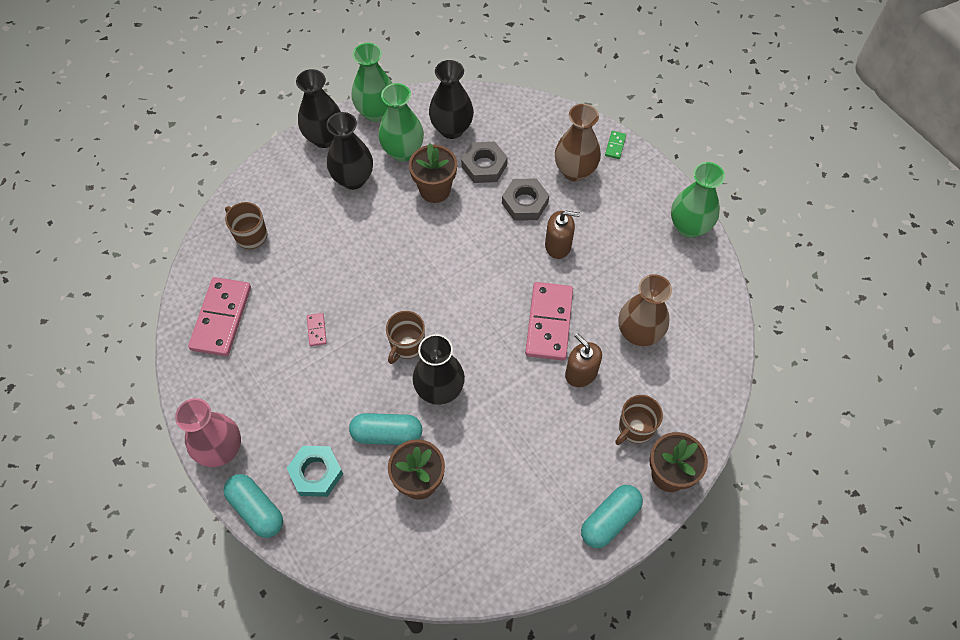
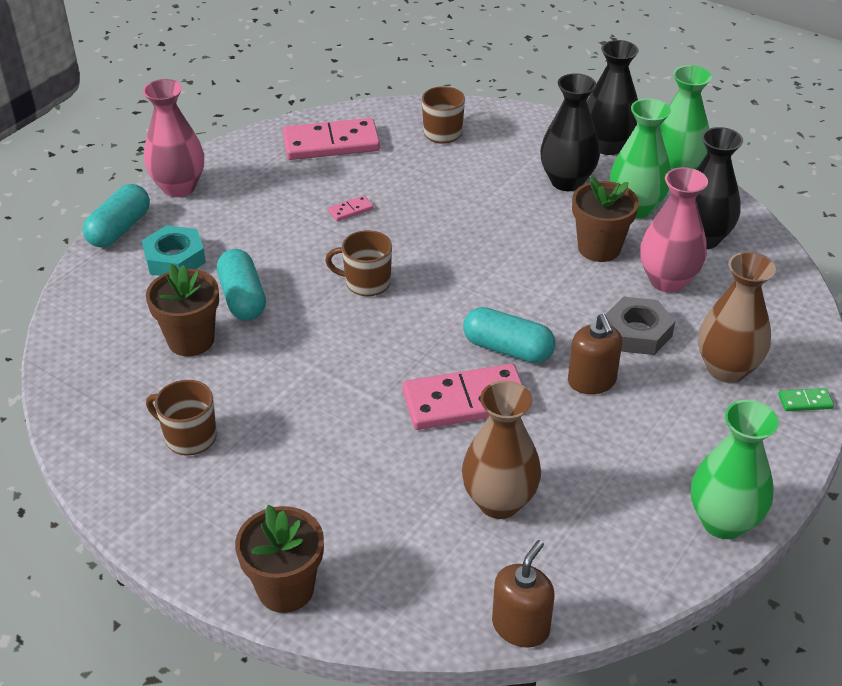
camera: 70 degrees right, 20 degrees down
(439, 390) = (318, 326): black vase -> none
(484, 166) = (667, 281): grey nut -> pink vase
(581, 373) = (404, 452): brown soap dispenser -> brown soap dispenser (520, 626)
(610, 520) = (194, 535): turquoise capsule -> turquoise capsule (508, 349)
(635, 428) = (344, 532): brown mug -> brown mug (189, 437)

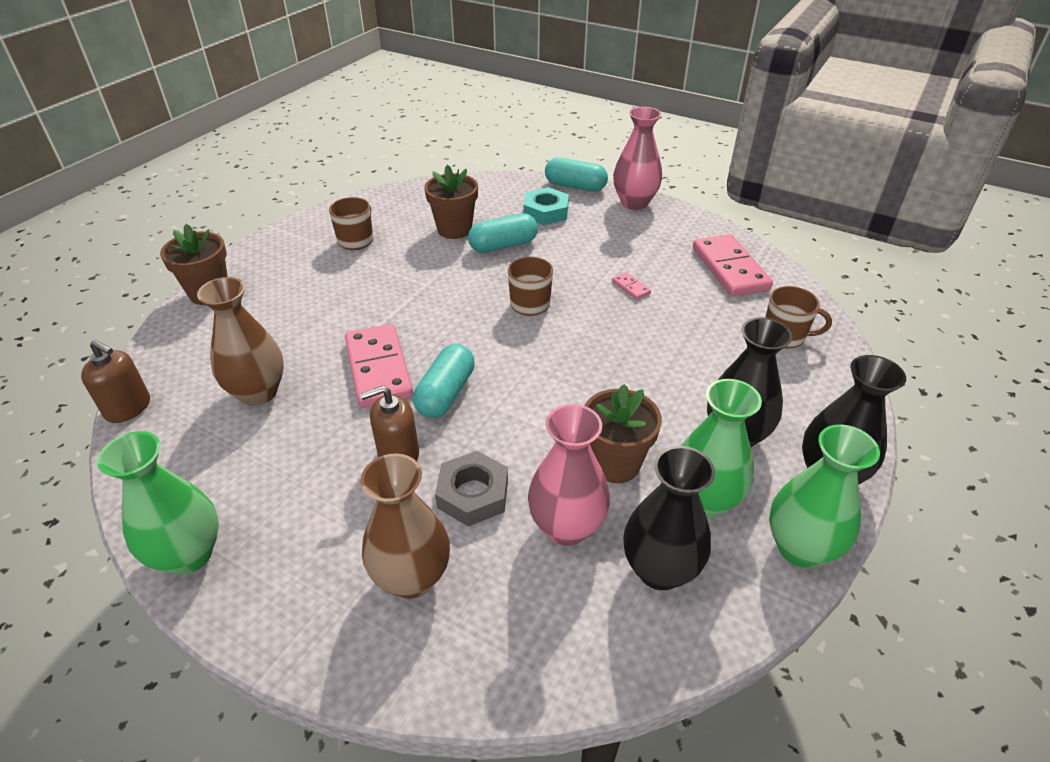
camera: 85 degrees right, 0 degrees up
(805, 402) = (349, 661): green domino -> none

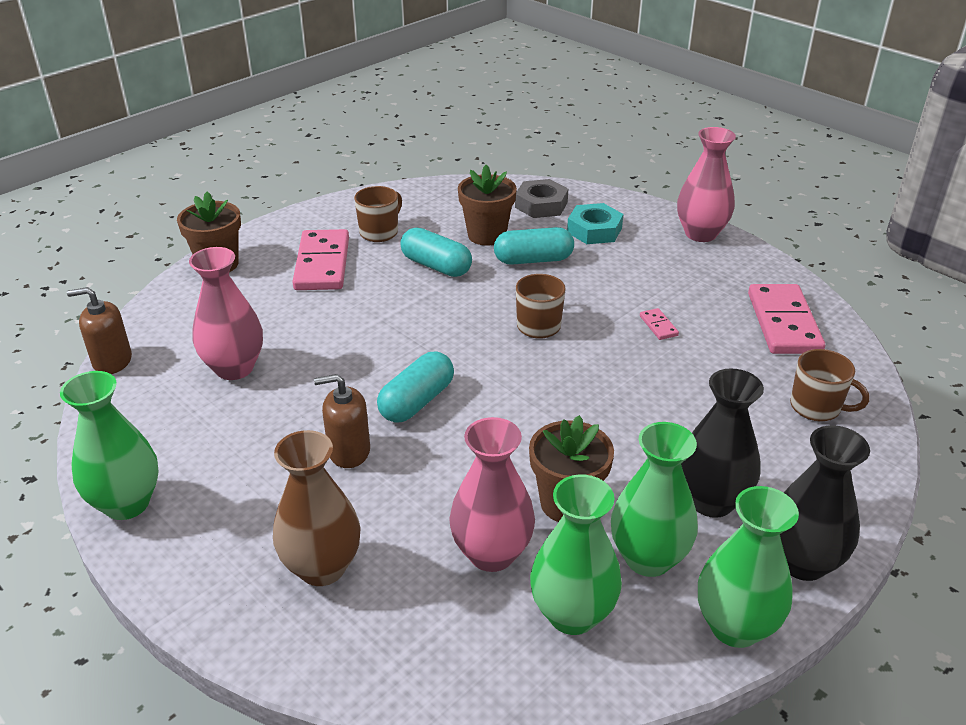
camera: 15 degrees right, 5 degrees down
(128, 408) = (112, 361): brown soap dispenser -> brown soap dispenser turned 135 degrees clockwise
(258, 392) = (234, 368): brown vase -> pink vase
(379, 368) = (358, 365): pink domino -> pink domino (322, 264)
(473, 494) = (409, 503): grey nut -> grey nut (541, 205)
(575, 186) = (639, 206): turquoise capsule -> turquoise capsule (436, 266)
(659, 570) = (572, 614): black vase -> green vase

